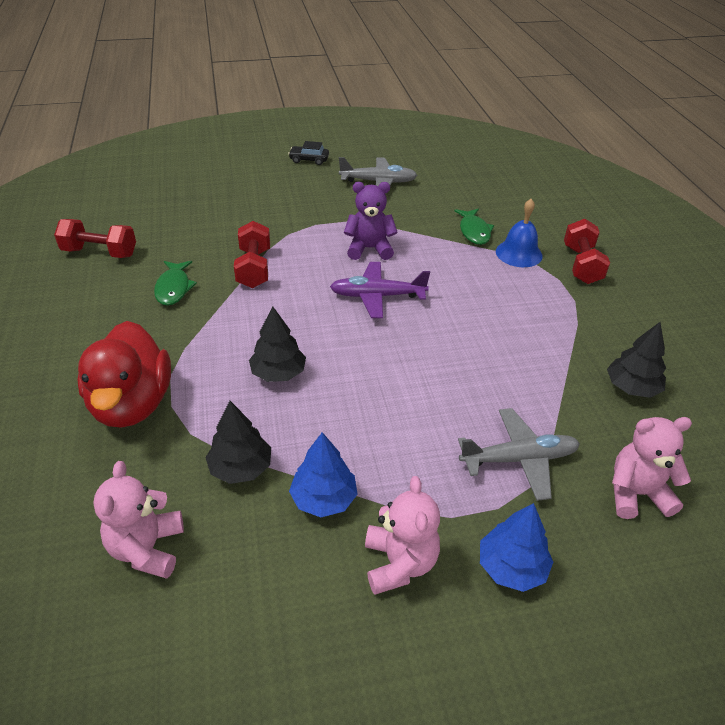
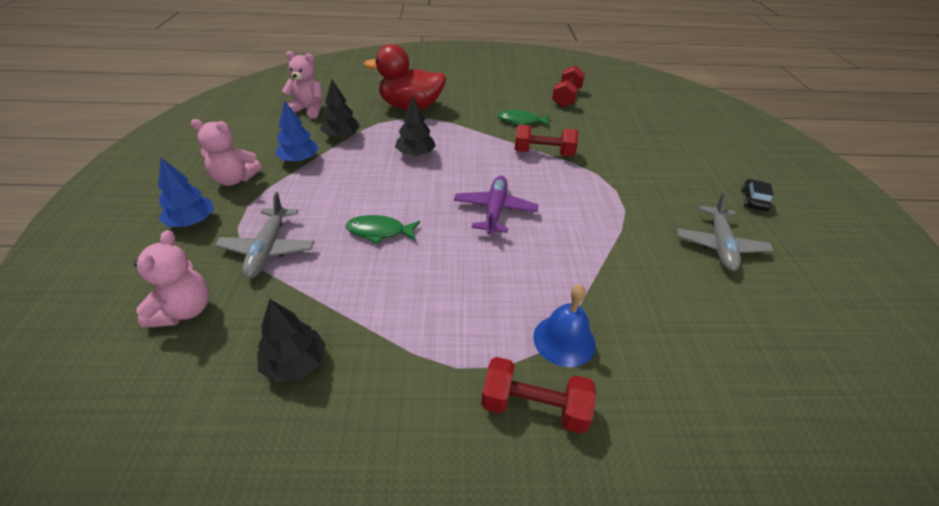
camera: 100 degrees right, 0 degrees up
(369, 249) = (573, 217): purple teddy bear -> none
(474, 231) = (614, 308): green fish -> green fish (379, 232)

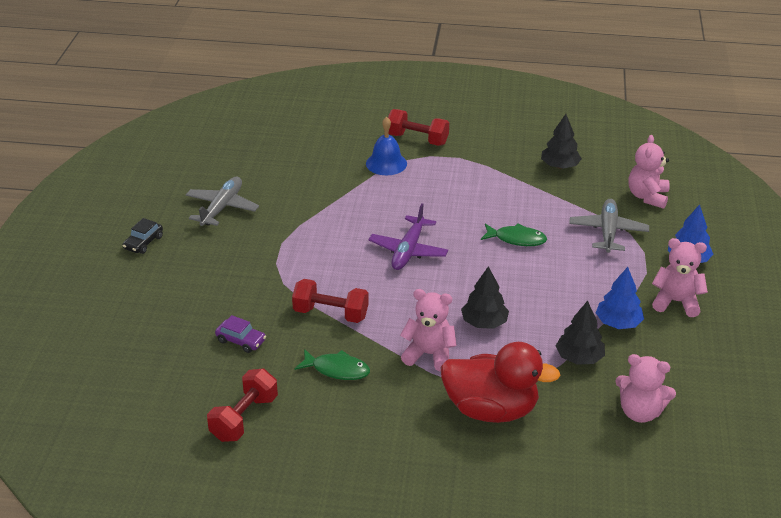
camera: 170 degrees left, 5 degrees down
(457, 132) = (429, 354): none -> pink teddy bear
(599, 133) = (241, 341): none -> purple car

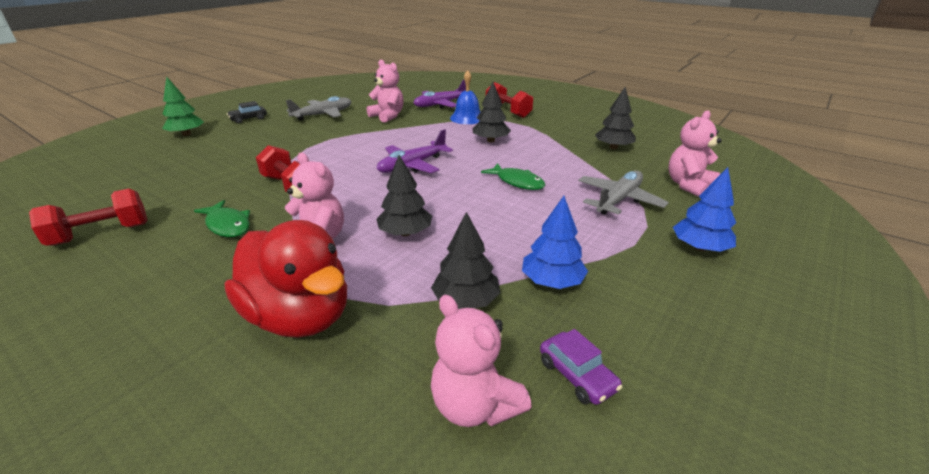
camera: 30 degrees right, 5 degrees down
(111, 289) = (186, 134): none -> green tree
(241, 341) = (201, 183): purple car -> purple car (577, 375)
(332, 148) = (440, 104): none -> purple plane
(444, 192) = (490, 140): none -> black tree
(676, 302) = (650, 284): pink teddy bear -> pink teddy bear (387, 116)

